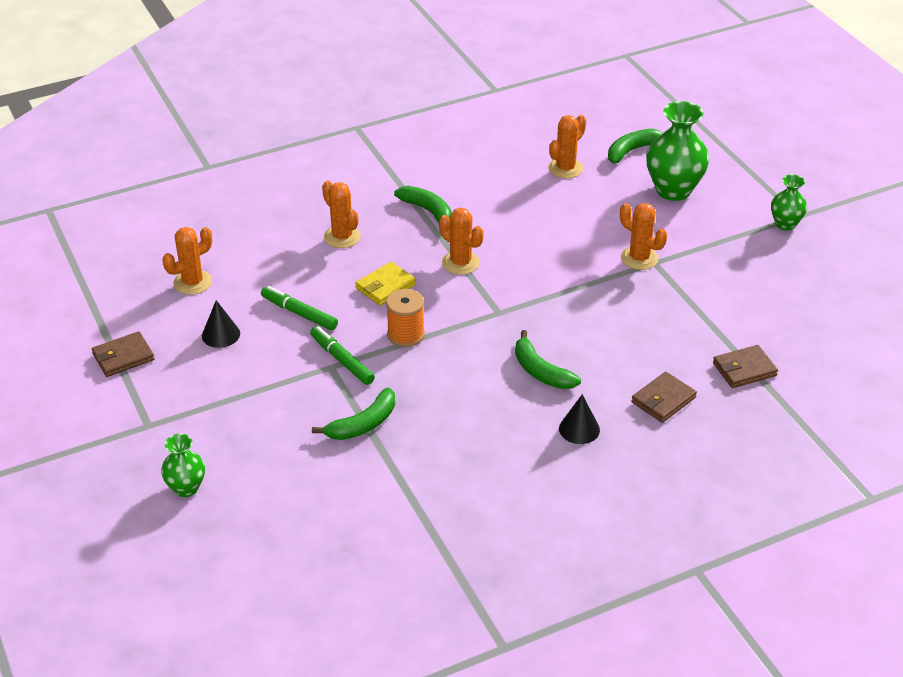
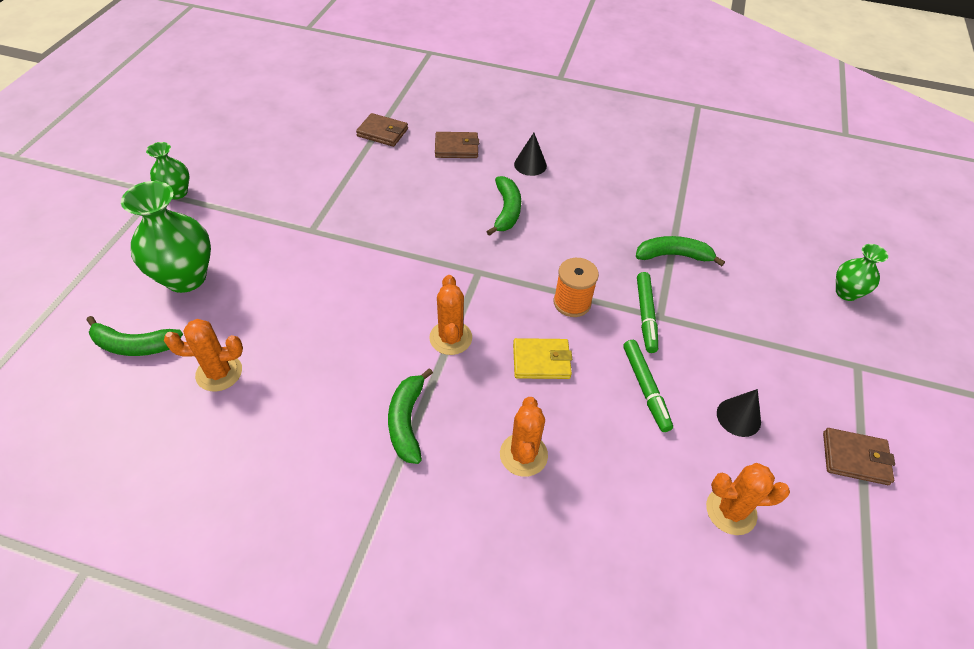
camera: 140 degrees left, 10 degrees up
(639, 258) = (315, 240): orange cactus -> none

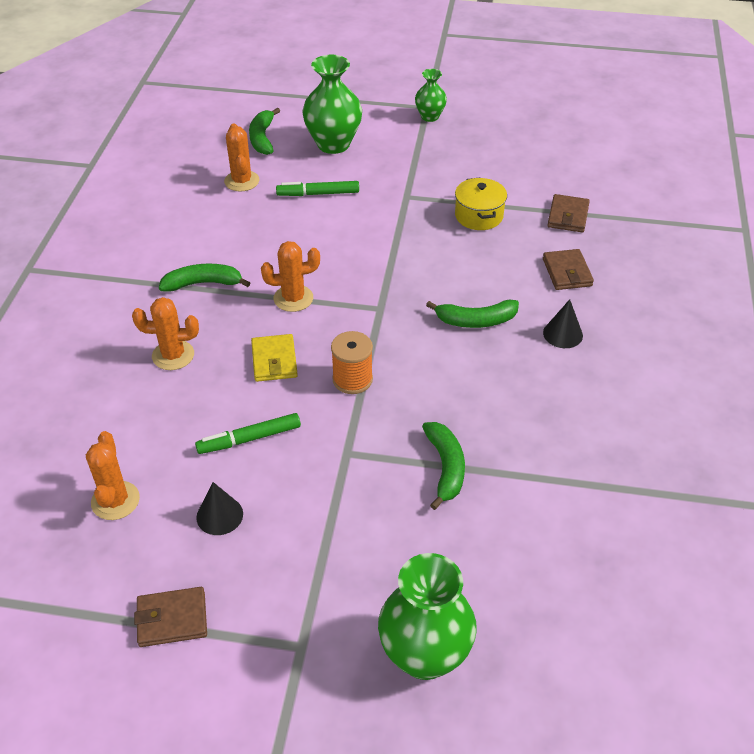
camera: 85 degrees right, 5 degrees down
(362, 185) = (479, 216): none -> yellow pot
(646, 315) = (345, 440): green marker -> green marker (318, 194)
(846, 292) = (424, 655): green vase -> green vase, size x1.79
(855, 458) = (172, 619): brown wallet -> brown wallet turned 75 degrees clockwise

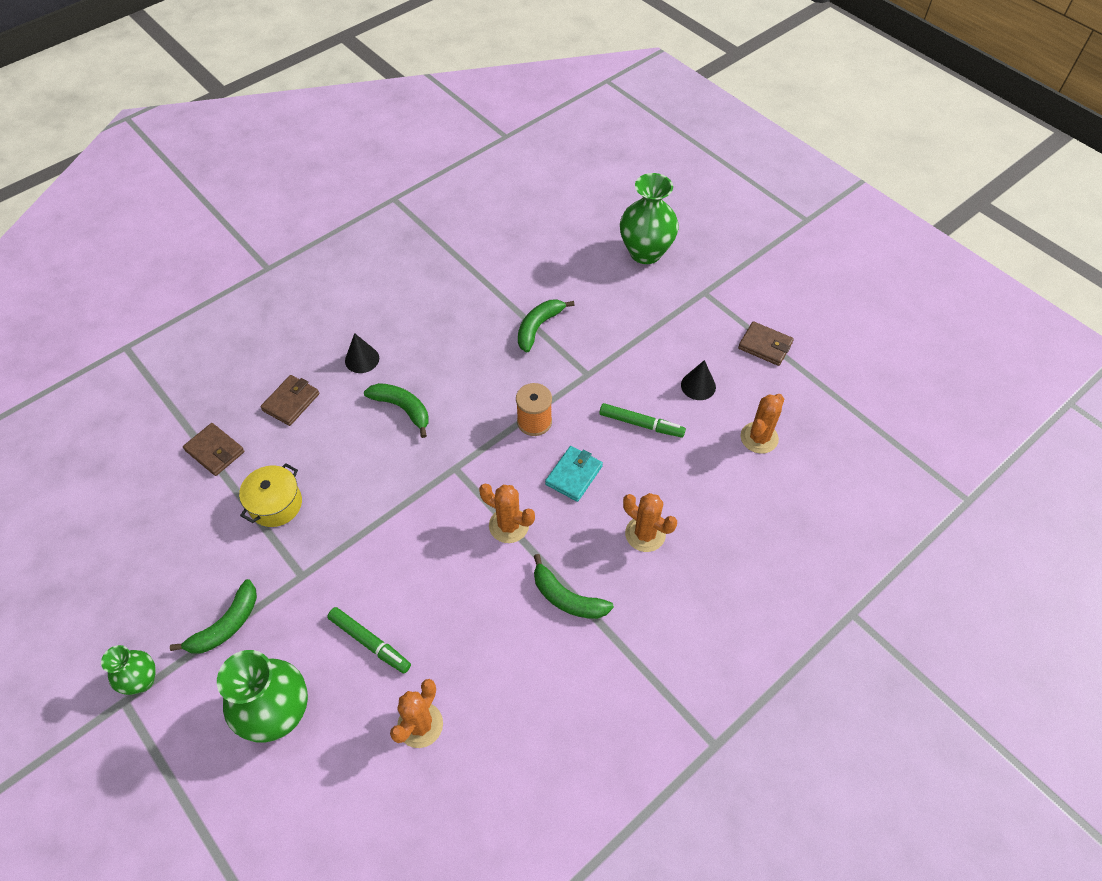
camera: 140 degrees left, 10 degrees up
(262, 138) = (333, 791): green banana -> green banana (226, 625)
(274, 361) = (574, 475): yellow wallet -> turquoise wallet
(568, 216) = (215, 451): brown wallet -> brown wallet turned 75 degrees clockwise

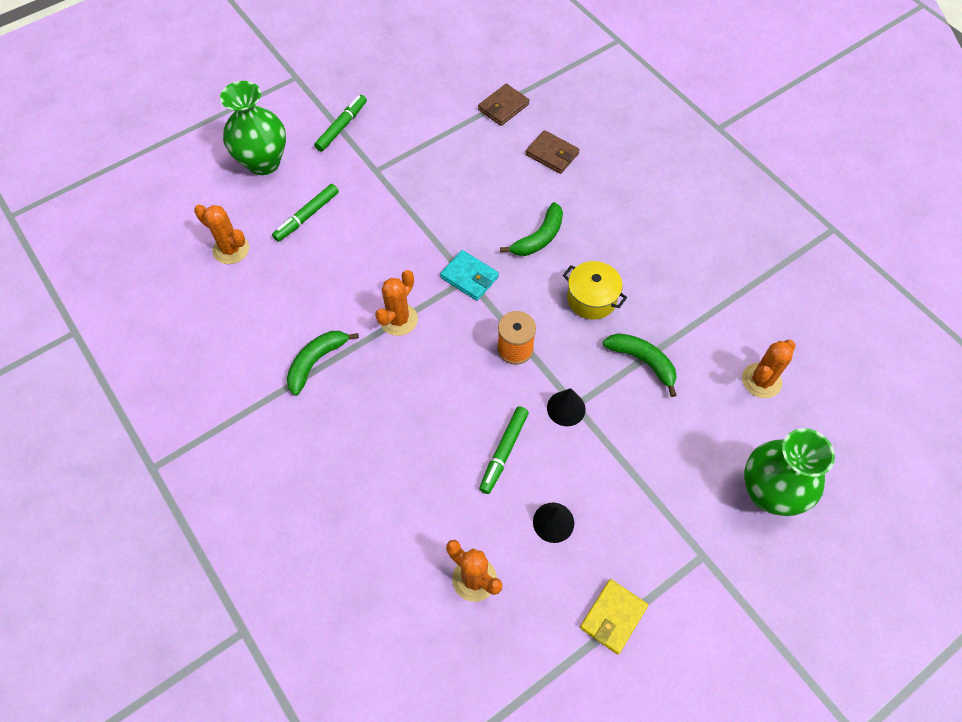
camera: 95 degrees right, 5 degrees up
(142, 680) = (309, 85): green vase -> none
(226, 625) = (341, 127): green banana -> green marker
(276, 504) = (445, 150): yellow pot -> yellow pot (591, 299)
(362, 359) = (601, 205): black cone -> black cone (566, 408)
(574, 475) = (447, 379): turquoise wallet -> turquoise wallet (469, 277)
(645, 534) = (370, 438): orange cactus -> orange cactus (761, 381)
(765, 346) = (613, 617): brown wallet -> yellow wallet

